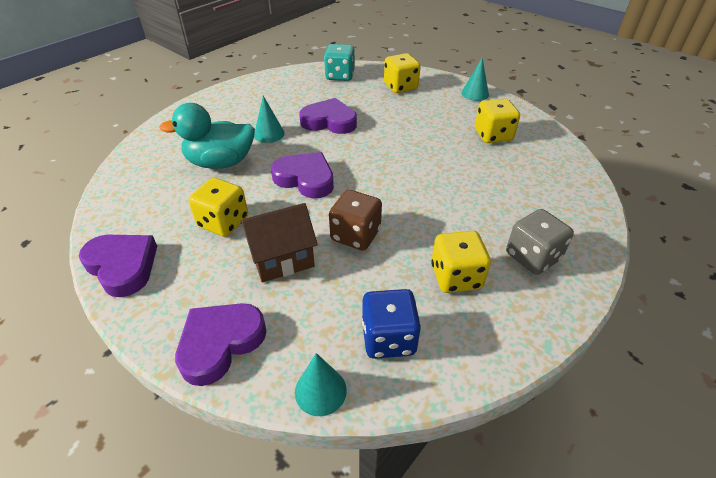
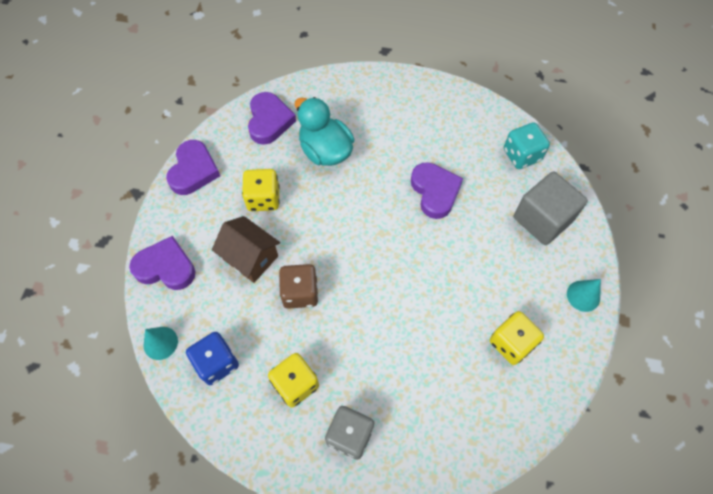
camera: 60 degrees right, 20 degrees up
(269, 134) = (384, 158): turquoise cone -> none
(305, 179) = (343, 221): purple heart -> purple heart (269, 121)
(400, 87) = (542, 219): yellow dice -> grey cube

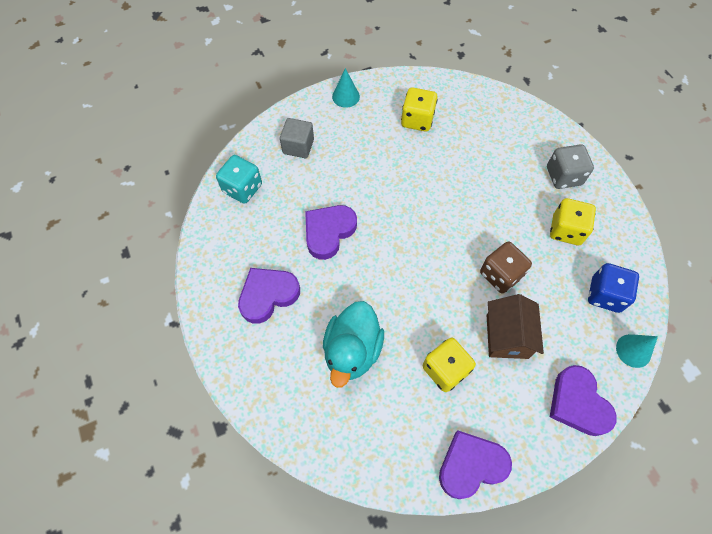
camera: 125 degrees left, 0 degrees up
(269, 121) = (357, 434): purple heart -> purple heart (268, 295)
(542, 219) = (298, 146): grey cube -> grey cube, size x0.63

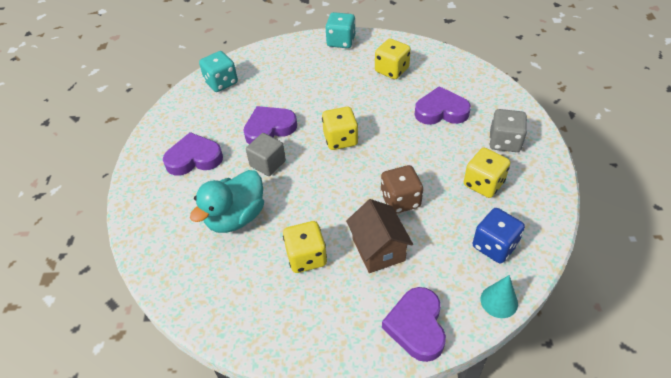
camera: 25 degrees right, 15 degrees down
(298, 146) = (282, 65): grey cube -> grey cube (267, 163)
(346, 96) = (341, 41): turquoise cone -> turquoise dice
(408, 222) = (340, 139): none -> yellow dice
(471, 465) = (284, 340): purple heart -> purple heart (441, 111)
(507, 336) = (378, 249): brown house -> brown house turned 45 degrees counterclockwise

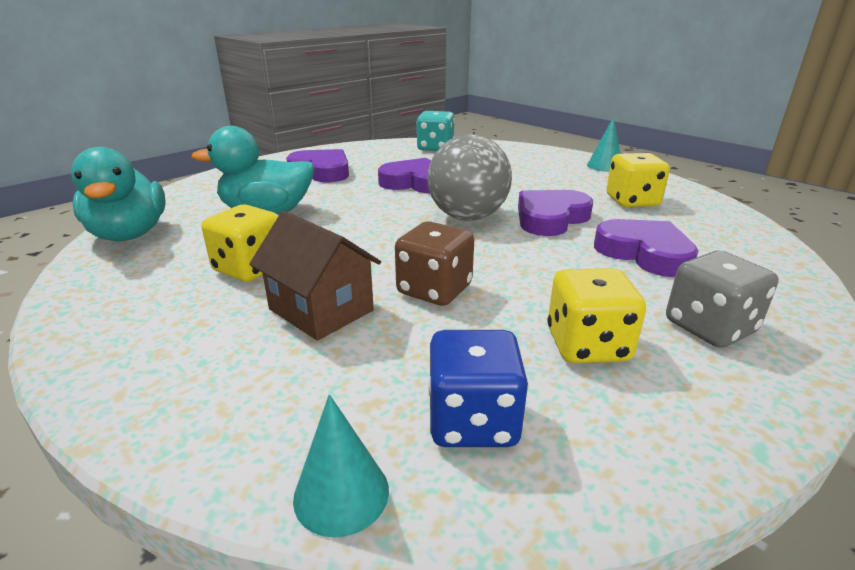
camera: 45 degrees right, 20 degrees down
(194, 296) = (129, 234): none -> turquoise duck
(267, 163) = (366, 199): grey cube -> none
(340, 139) = (467, 217): yellow dice -> grey ball
(341, 41) = (604, 166): turquoise dice -> turquoise cone
(378, 249) = (321, 310): brown house -> brown house turned 75 degrees counterclockwise
(416, 326) = (192, 410): purple heart -> purple heart (550, 218)

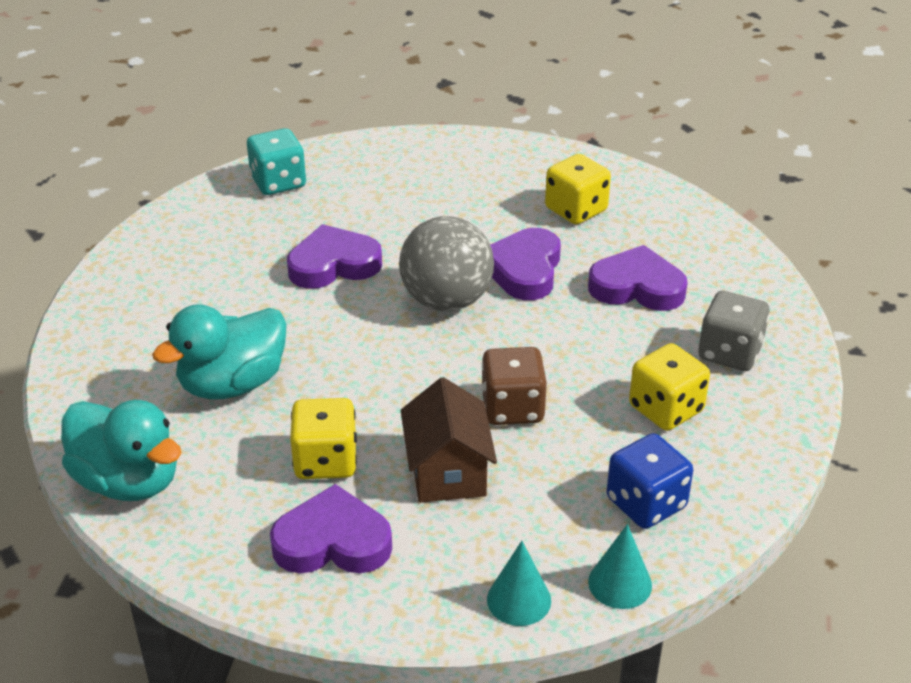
camera: 35 degrees left, 10 degrees up
(321, 310) = (447, 472): brown house -> brown house turned 75 degrees clockwise
(322, 171) = (195, 287): purple heart -> purple heart (332, 541)
(604, 166) = (504, 151): turquoise cone -> turquoise cone (519, 600)

